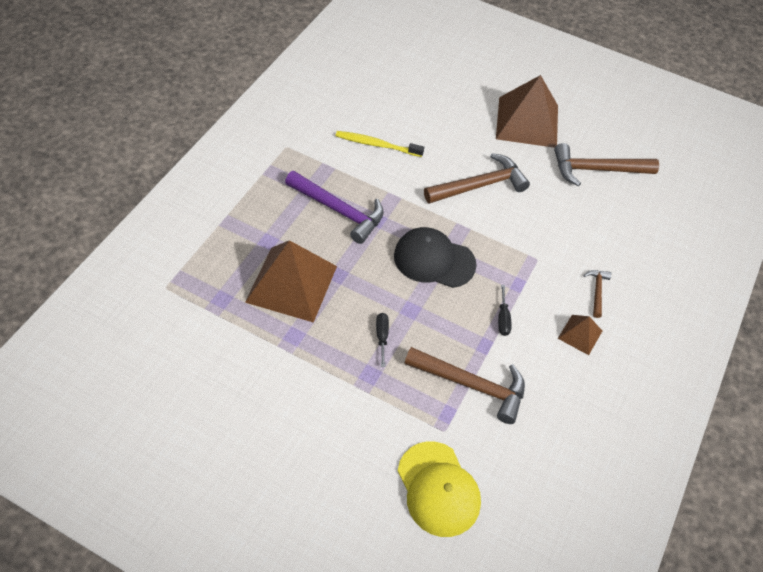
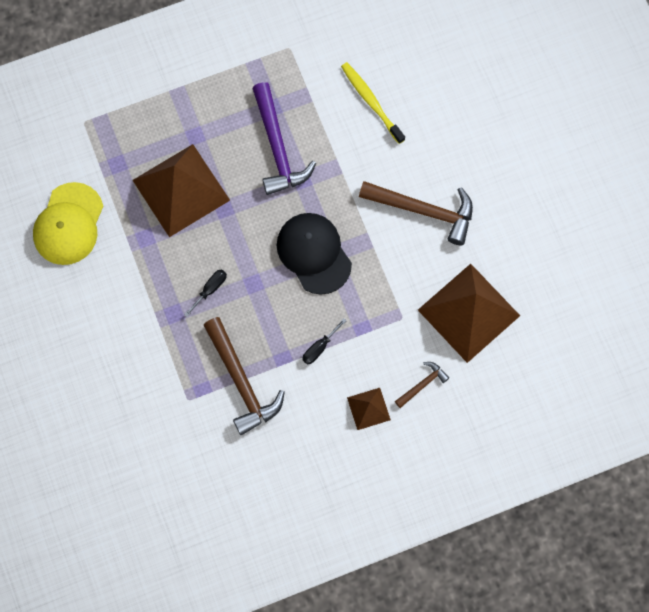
camera: 45 degrees right, 20 degrees up
(438, 489) = (144, 437): yellow cap -> yellow cap (68, 224)
(527, 122) = (537, 175): brown pyramid -> brown pyramid (469, 313)
(597, 169) = (550, 273): brown hammer -> none

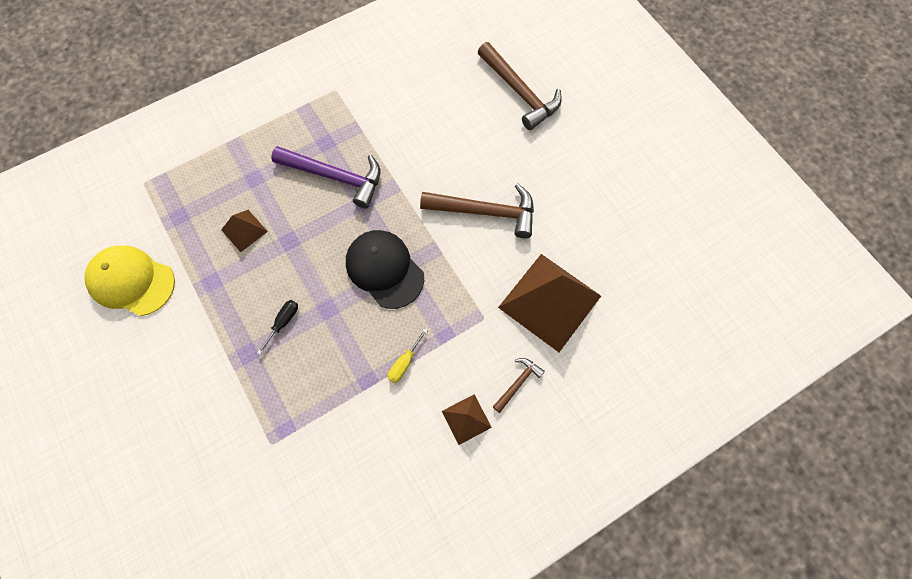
camera: 10 degrees left, 5 degrees down
(68, 224) = (131, 281): yellow cap -> yellow cap turned 105 degrees clockwise
(181, 190) = (244, 230): brown pyramid -> brown pyramid, size x0.47
(241, 382) = (326, 414): brown hammer -> brown hammer (519, 92)
(277, 147) = (335, 177): purple hammer -> purple hammer turned 45 degrees counterclockwise
(319, 347) = (404, 363): black screwdriver -> yellow screwdriver
(371, 101) = (418, 124): yellow toothbrush -> none

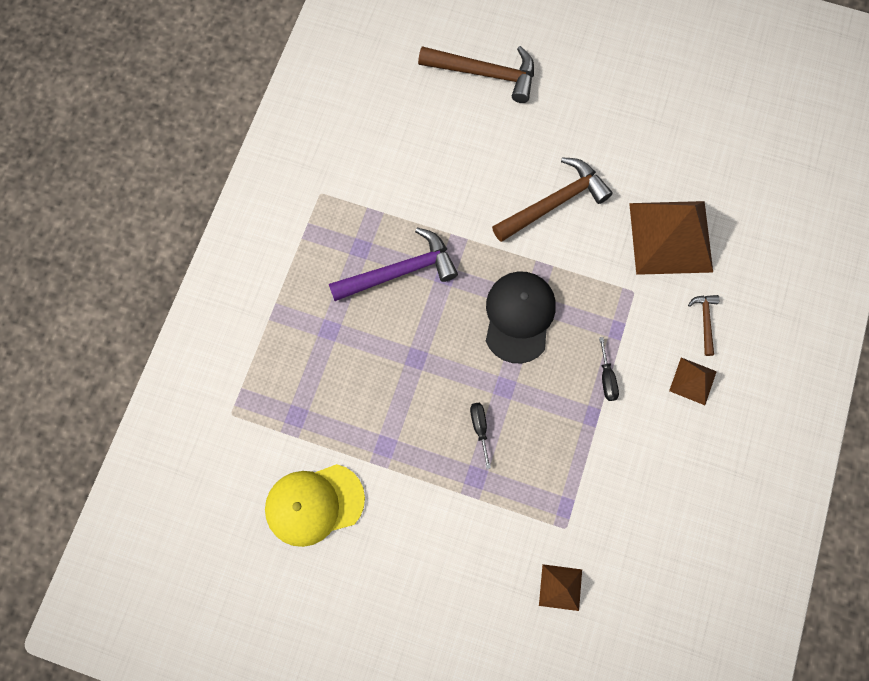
camera: 40 degrees left, 5 degrees up
(244, 230) = (368, 381): brown pyramid -> brown pyramid (560, 587)
(384, 269) = (519, 317): black cap -> black cap turned 90 degrees clockwise
(404, 363) = (606, 378): yellow screwdriver -> black screwdriver

